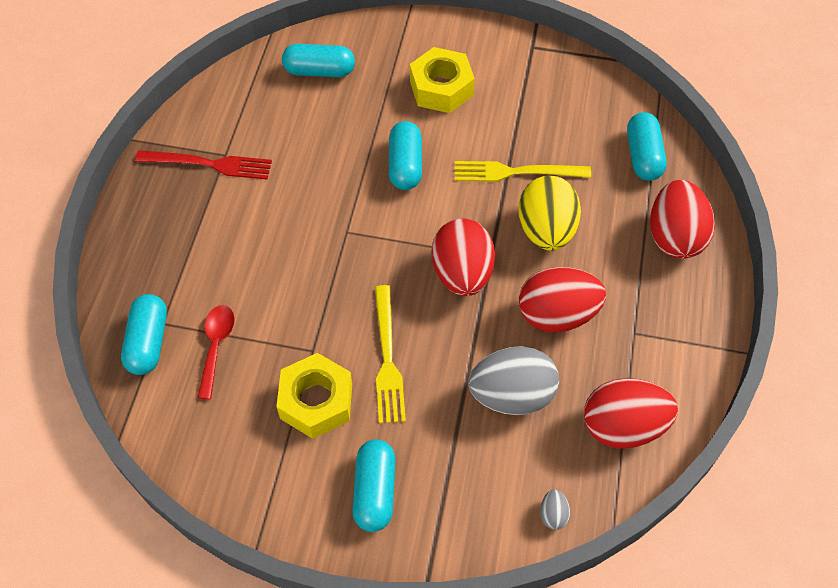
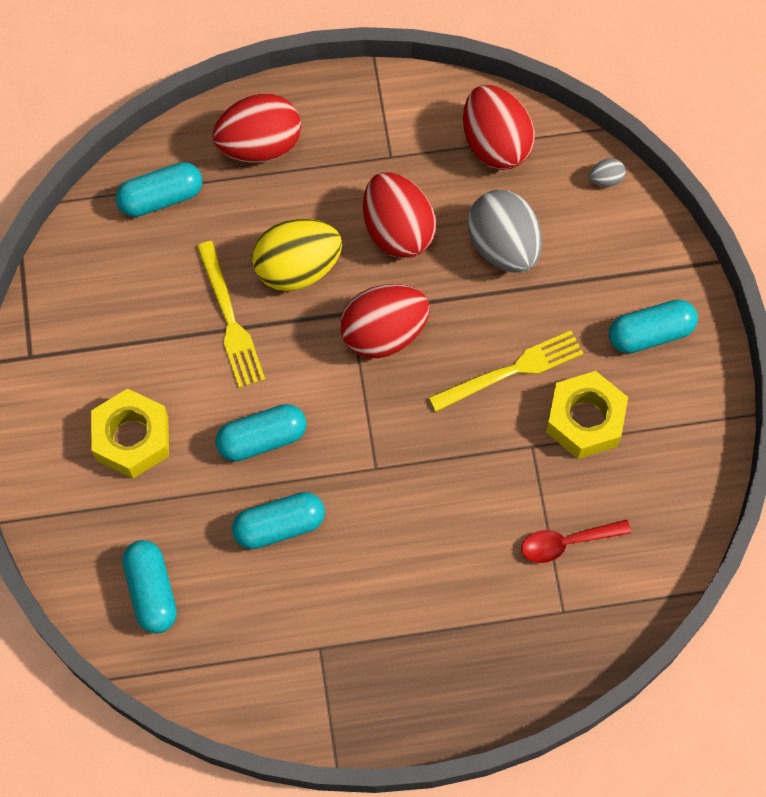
camera: 110 degrees left, 10 degrees up
(148, 342) = (590, 614): turquoise capsule -> turquoise capsule (279, 526)
(209, 164) = (340, 659): red fork -> none

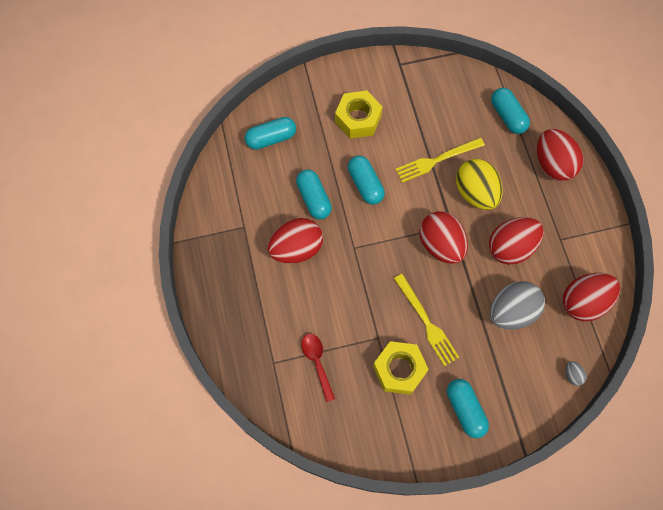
camera: 85 degrees right, 0 degrees up
(369, 561) = (296, 249): none -> red egg

